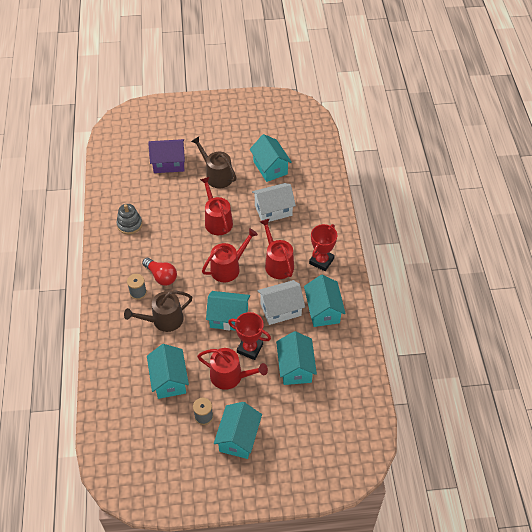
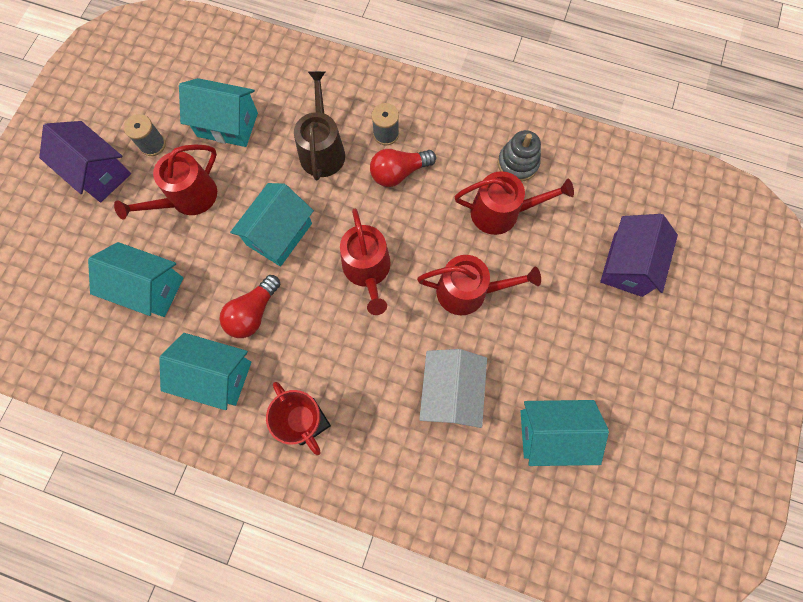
camera: 115 degrees right, 20 degrees up
(216, 176) = (569, 331): brown watering can -> none
(238, 438) = (98, 173): turquoise house -> purple house
(250, 348) = (215, 241): red trophy -> none
(277, 263) = (338, 347): red watering can -> red watering can (501, 212)
(280, 309) = (253, 312): white house -> red light bulb

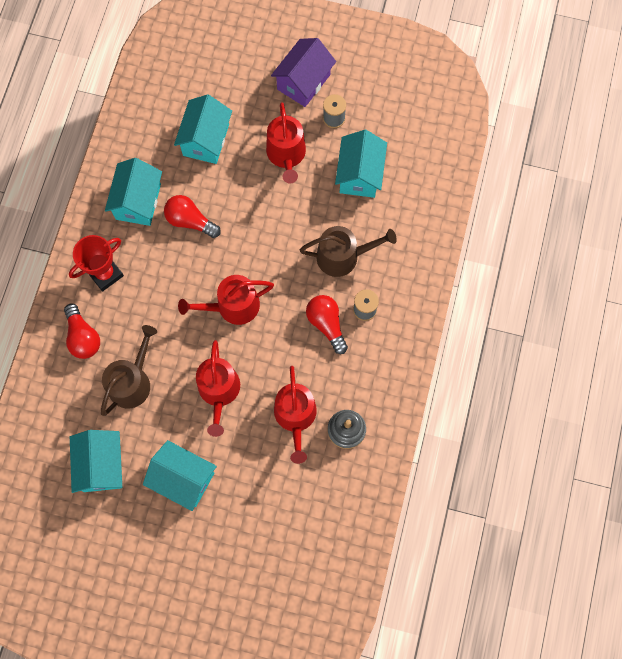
camera: 85 degrees right, 0 degrees up
(188, 198) = (286, 155): red watering can -> red watering can turned 135 degrees counterclockwise
(279, 234) = (260, 231): turquoise house -> turquoise house (183, 478)
(388, 452) = (83, 337): none -> red light bulb
(450, 392) = (132, 381): white house -> brown watering can
(628, 265) = (253, 532): purple house -> none

